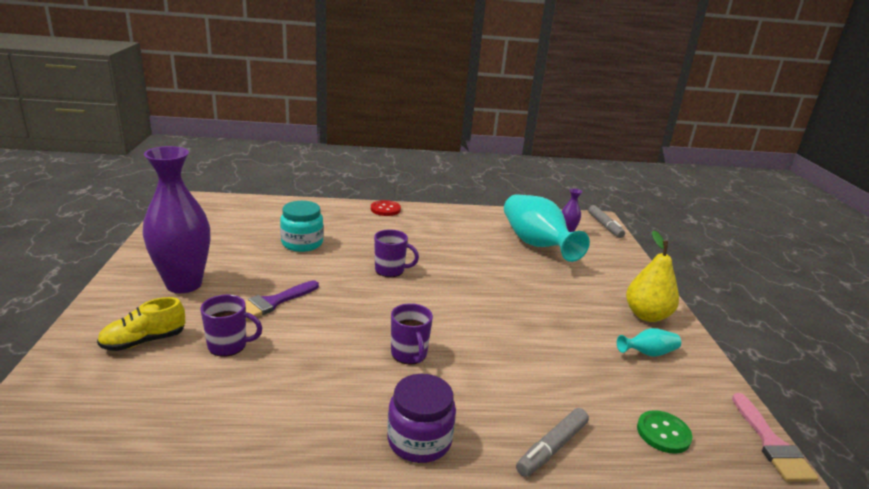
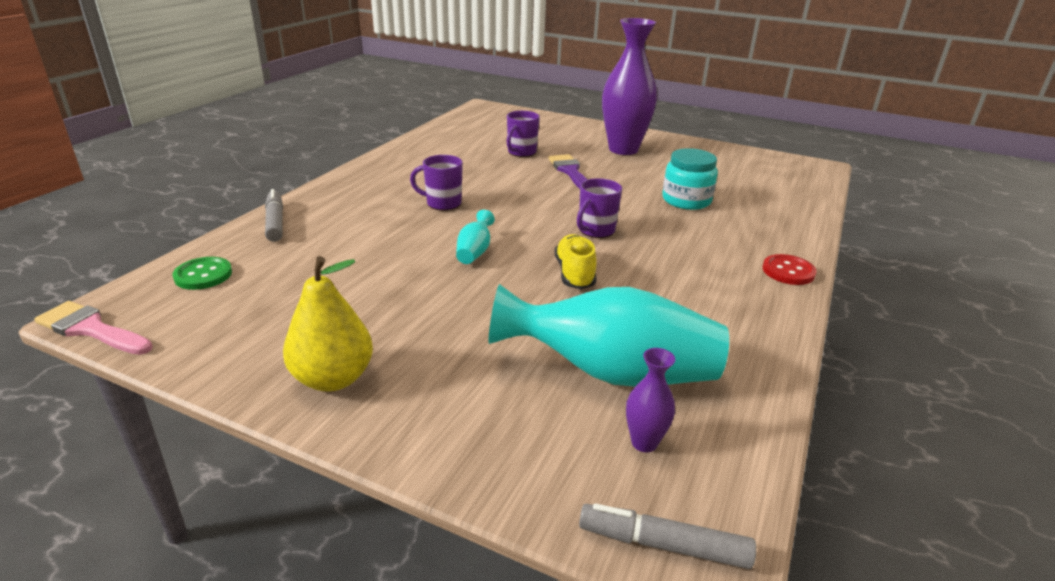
camera: 120 degrees right, 5 degrees up
(144, 341) = (550, 134): yellow shoe -> yellow shoe (574, 274)
(419, 440) = (352, 184): purple jar -> none
(648, 353) = (280, 330): turquoise vase -> turquoise vase (474, 252)

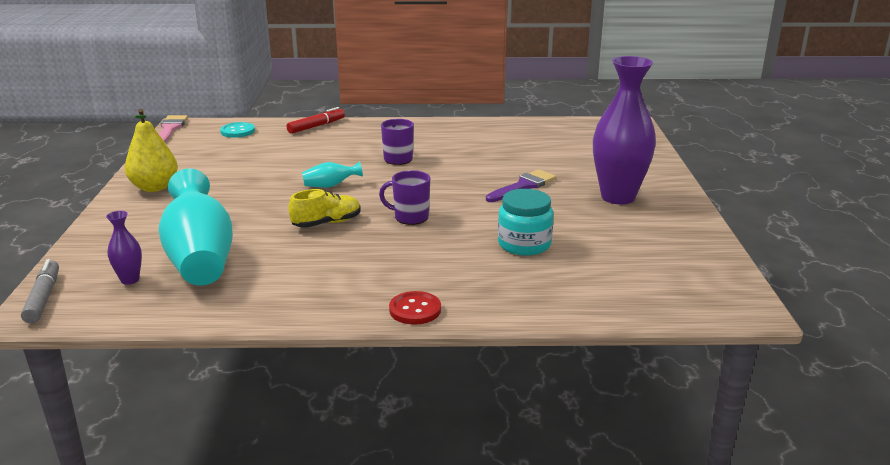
camera: 65 degrees right, 5 degrees down
(203, 275) = (237, 131): green button -> turquoise button
(275, 222) = (316, 126): grey marker -> red marker
(521, 152) = (540, 160): purple mug -> none

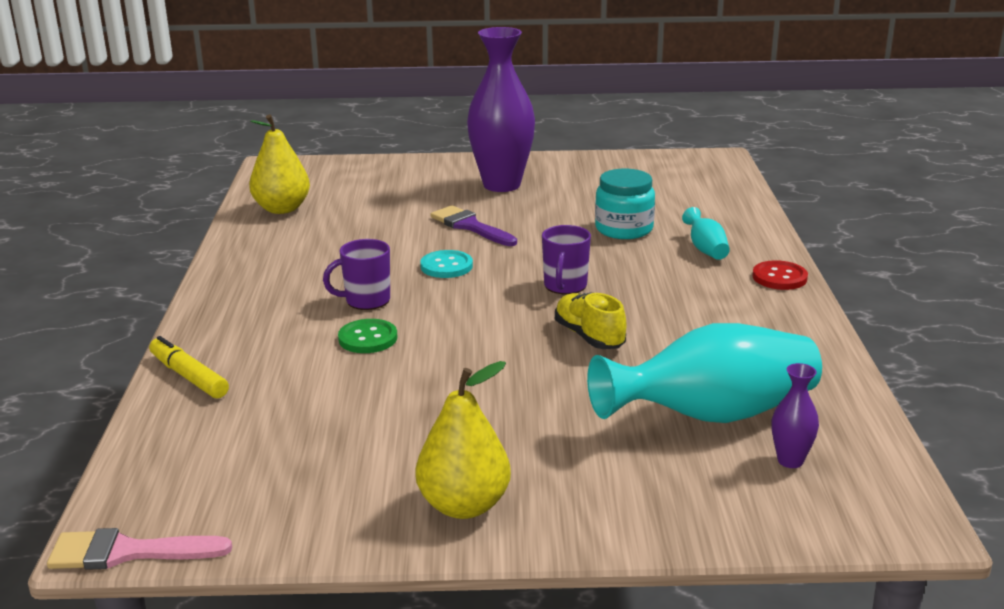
camera: 90 degrees left, 0 degrees up
(43, 298) = (869, 525): grey marker -> none
(237, 131) = (182, 458): turquoise button -> turquoise button (446, 266)
(316, 126) = (189, 376): red marker -> yellow marker
(330, 186) = (463, 343): turquoise vase -> turquoise vase (706, 249)
(346, 161) = (368, 338): none -> green button
(548, 130) = (282, 209): none -> yellow pear

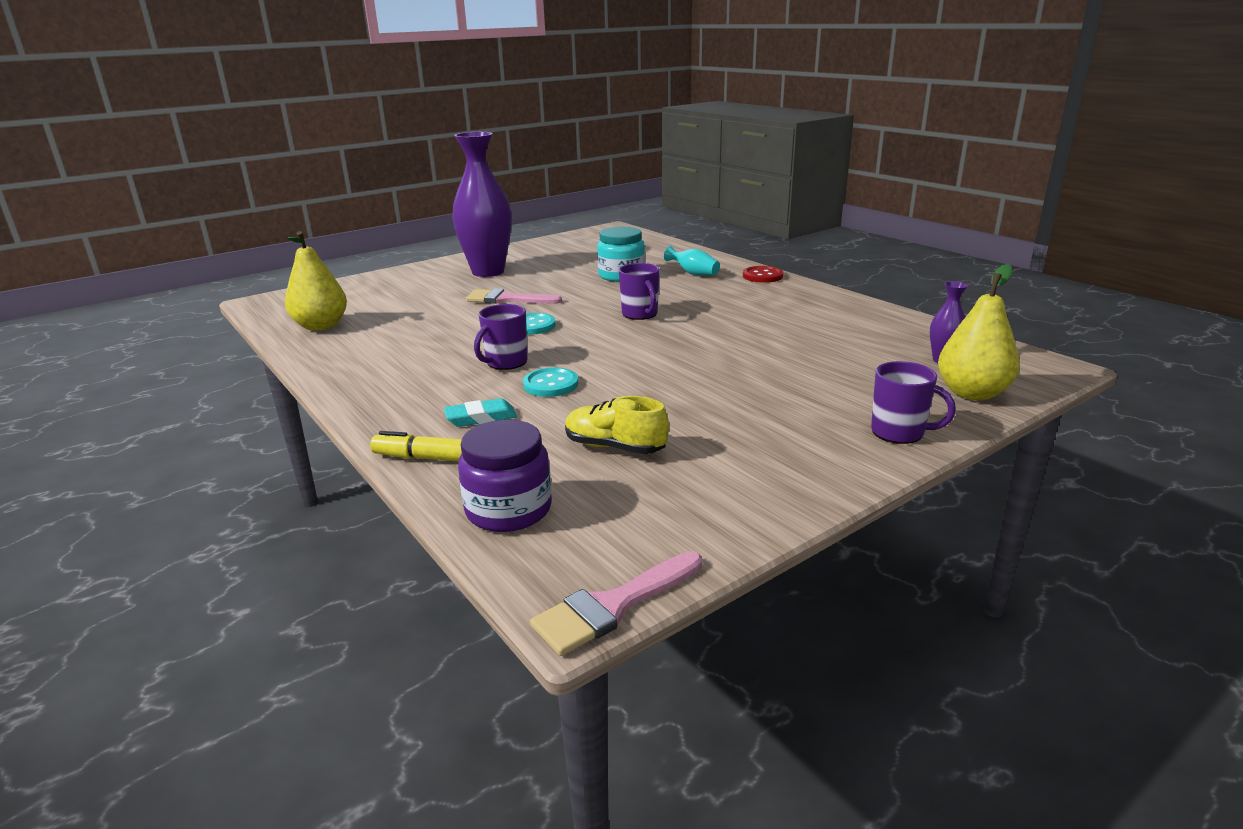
camera: 35 degrees left, 0 degrees up
(174, 443) = (508, 510): none -> purple jar
(269, 351) = (481, 418): none -> turquoise eraser
(368, 338) = (551, 384): green button -> turquoise button
(464, 505) = (812, 457): yellow pear -> yellow pear (972, 393)
(470, 226) = (507, 299): purple brush -> pink brush
(586, 519) = (899, 433): none -> purple mug
(589, 336) = (708, 336): yellow shoe -> yellow shoe (615, 447)
(712, 415) = (859, 353): turquoise vase -> none

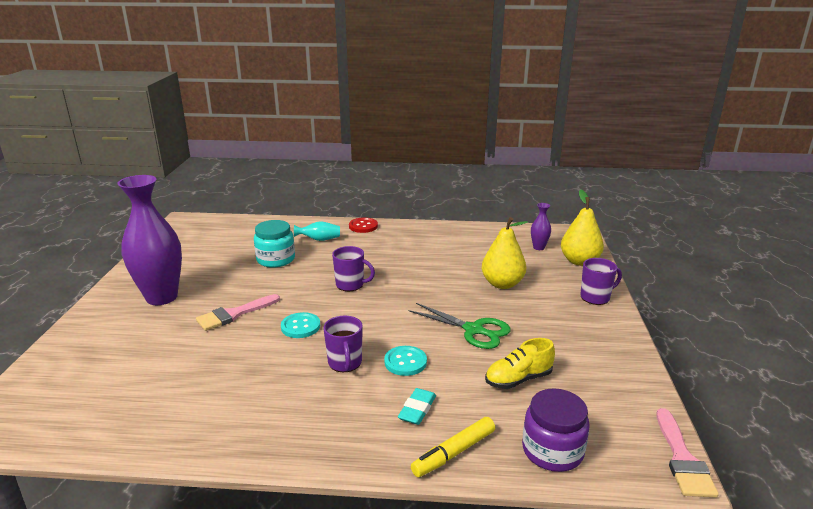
camera: 50 degrees left, 0 degrees up
(321, 326) = (118, 417): yellow pear -> yellow pear (502, 284)
(669, 392) = (473, 330): none -> green scissors

